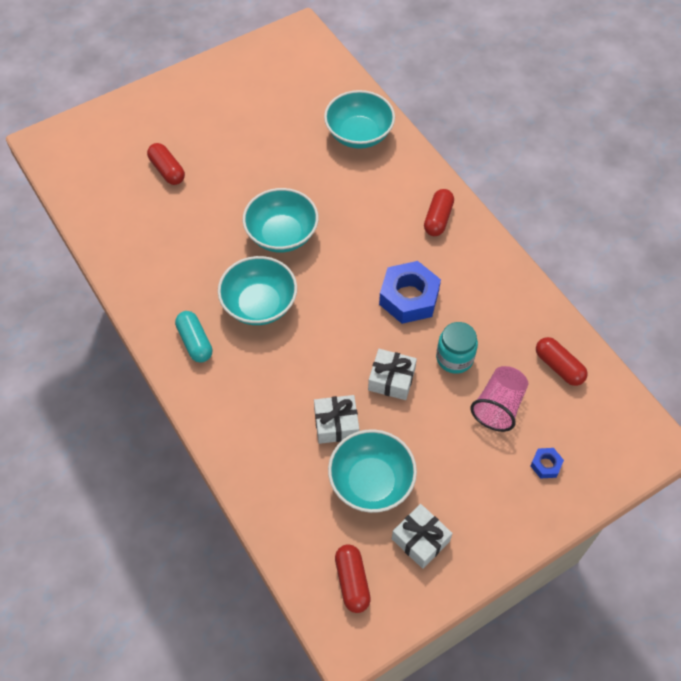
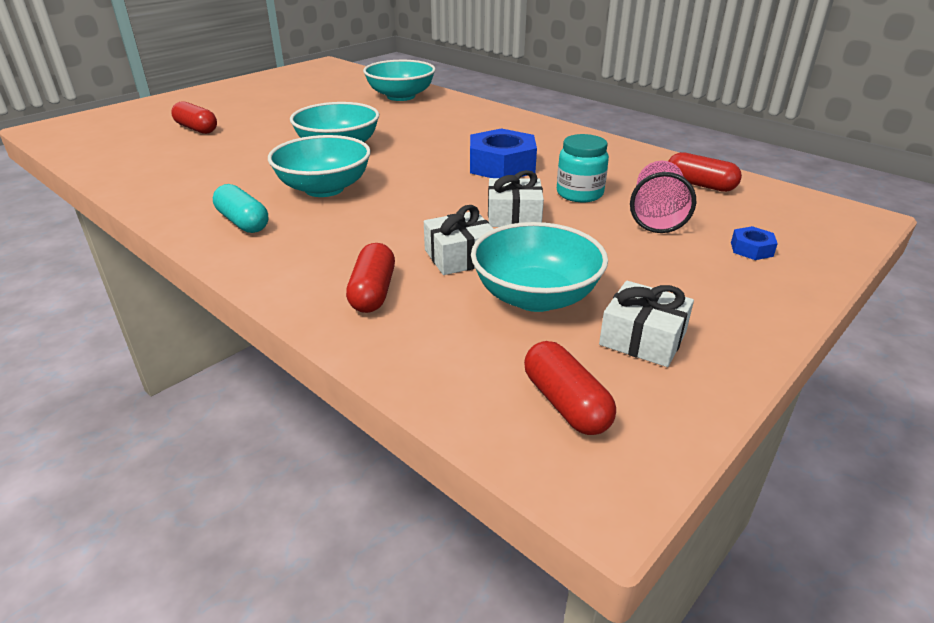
camera: 15 degrees left, 25 degrees down
(438, 219) = (504, 124): red capsule -> red capsule (373, 292)

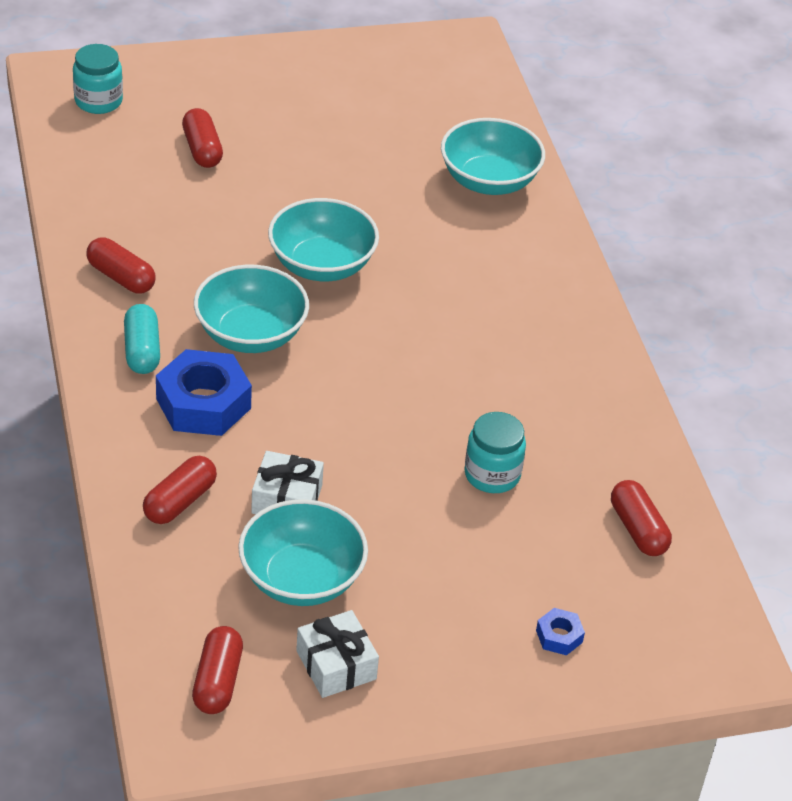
camera: 30 degrees right, 10 degrees up
(94, 130) = (98, 101): none -> turquoise jar
(187, 193) = (121, 277): none -> red capsule
(502, 166) = (463, 387): blue nut -> blue nut (203, 403)
(514, 216) = (390, 472): white gift -> none
(656, 217) = (526, 549): pink cup -> none

